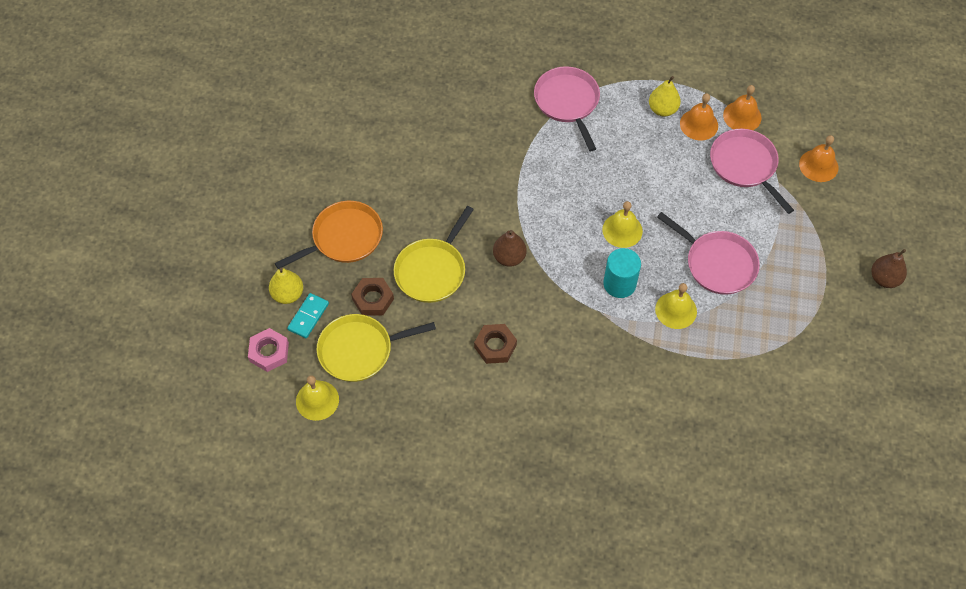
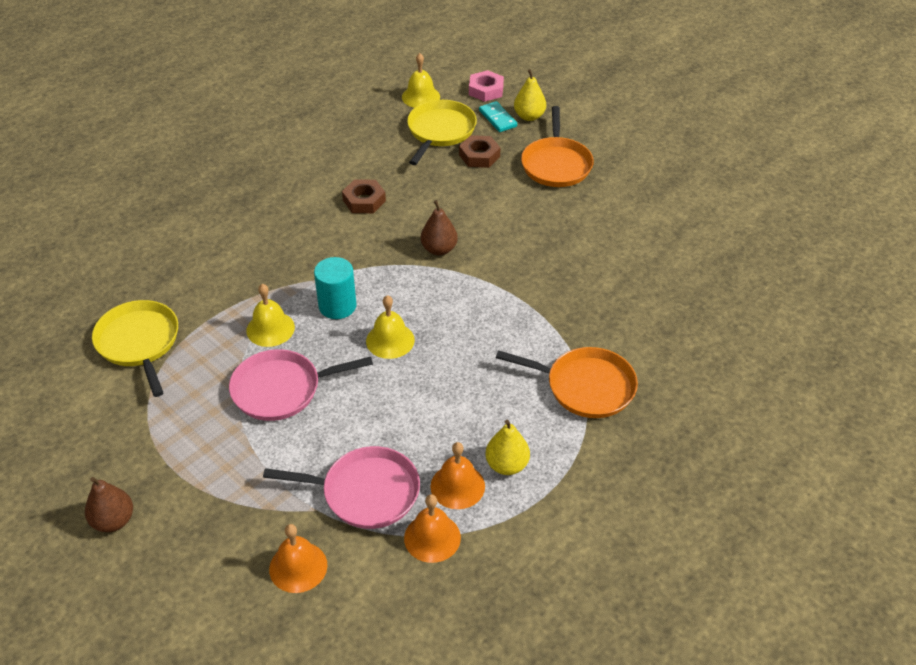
camera: 125 degrees right, 15 degrees down
(432, 271) = (473, 198): yellow pan -> yellow pan (139, 343)
(567, 102) = (586, 387): pink pan -> orange pan

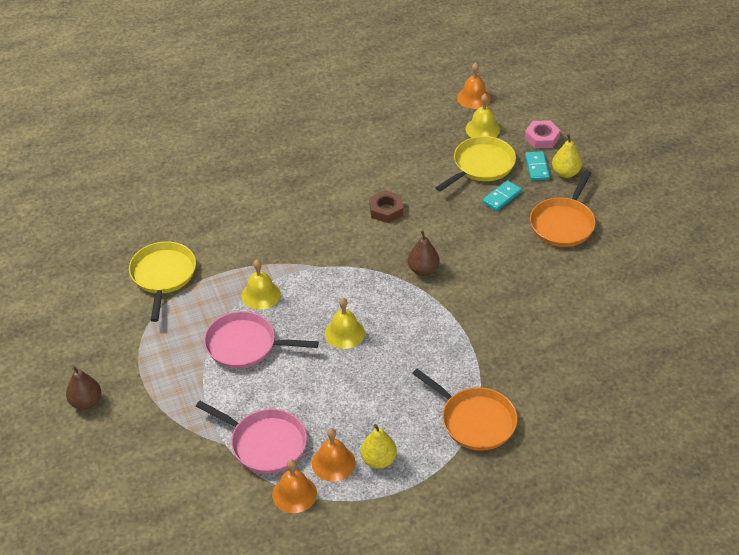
camera: 25 degrees right, 0 degrees up
(298, 567) = (191, 480): orange bell -> orange bell (473, 98)
(337, 306) = (319, 292): turquoise cylinder -> none
(479, 156) = (502, 197): brown nut -> turquoise domino

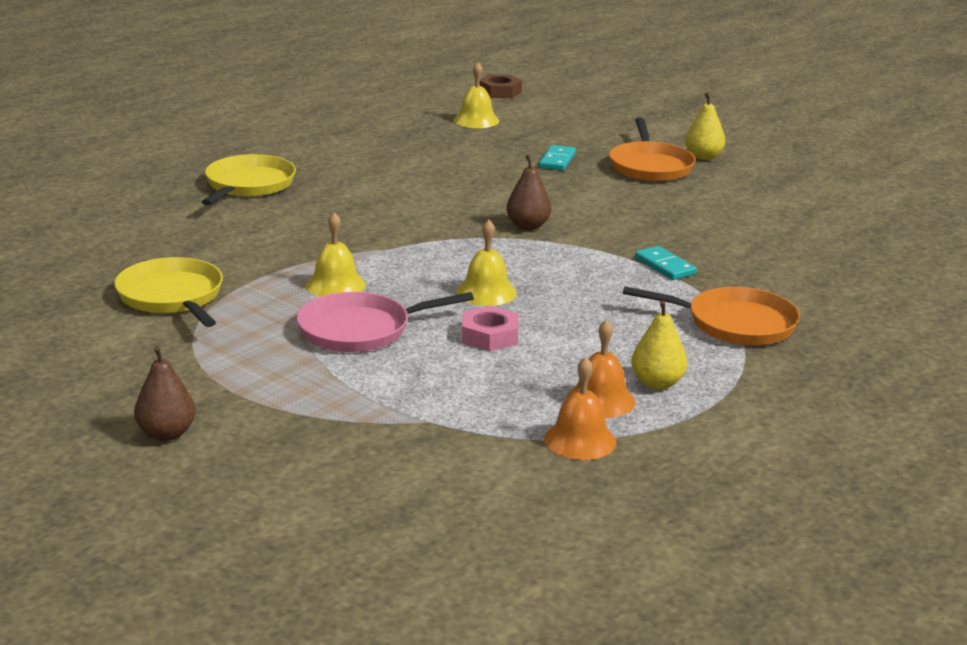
camera: 30 degrees left, 20 degrees down
(265, 443) = (487, 406): pink pan -> none
(386, 210) = (427, 192): brown nut -> brown nut (499, 92)
(473, 98) = (439, 102): orange bell -> none
(481, 165) = (505, 144): yellow pan -> yellow pan (248, 185)
(537, 167) = (571, 135): turquoise domino -> turquoise domino (665, 266)
(542, 138) = (552, 116): pink nut -> pink nut (489, 336)
(565, 173) = (608, 133): yellow pear -> yellow pear (703, 157)

